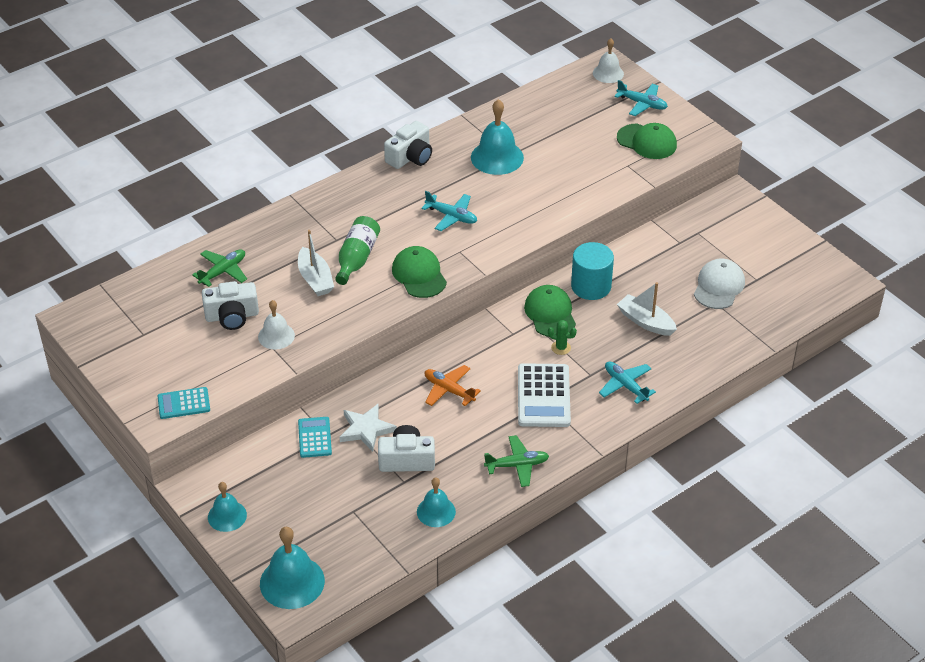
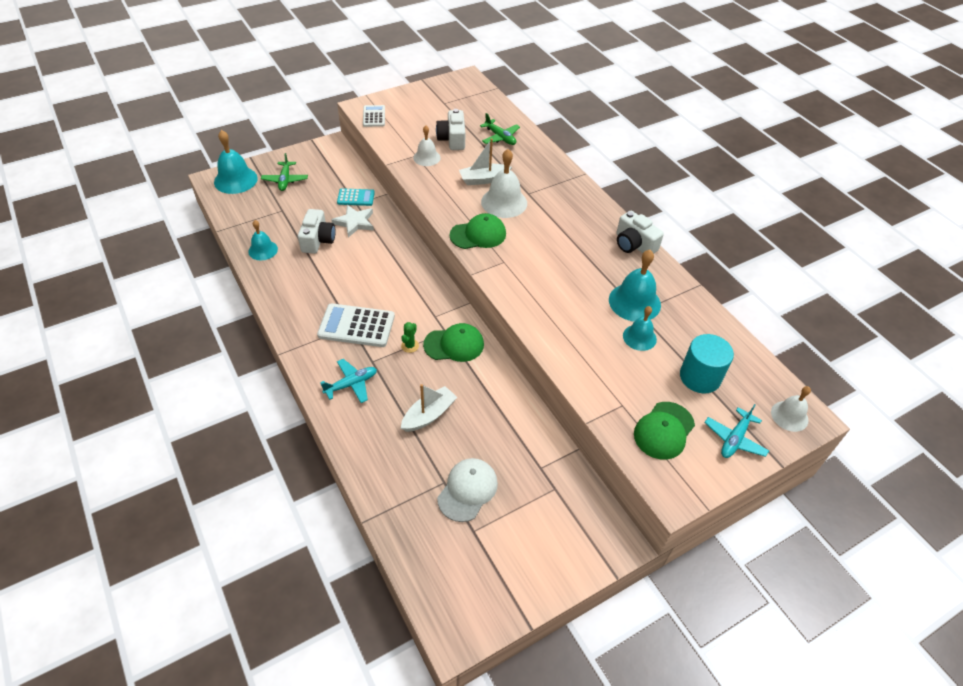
camera: 95 degrees right, 5 degrees up
(184, 403) = (374, 116): turquoise calculator -> white calculator
(227, 516) = (302, 157): turquoise bell -> turquoise bell (639, 337)
(357, 258) = (504, 202): green bottle -> white bell
(449, 390) = (380, 270): orange plane -> none
(451, 216) = (550, 262): turquoise plane -> none
(517, 465) = (288, 299): green plane -> green plane (285, 180)
(591, 286) = (485, 380): turquoise cylinder -> turquoise cylinder (700, 377)
(719, 286) = (467, 490): white cap -> white cap turned 90 degrees counterclockwise

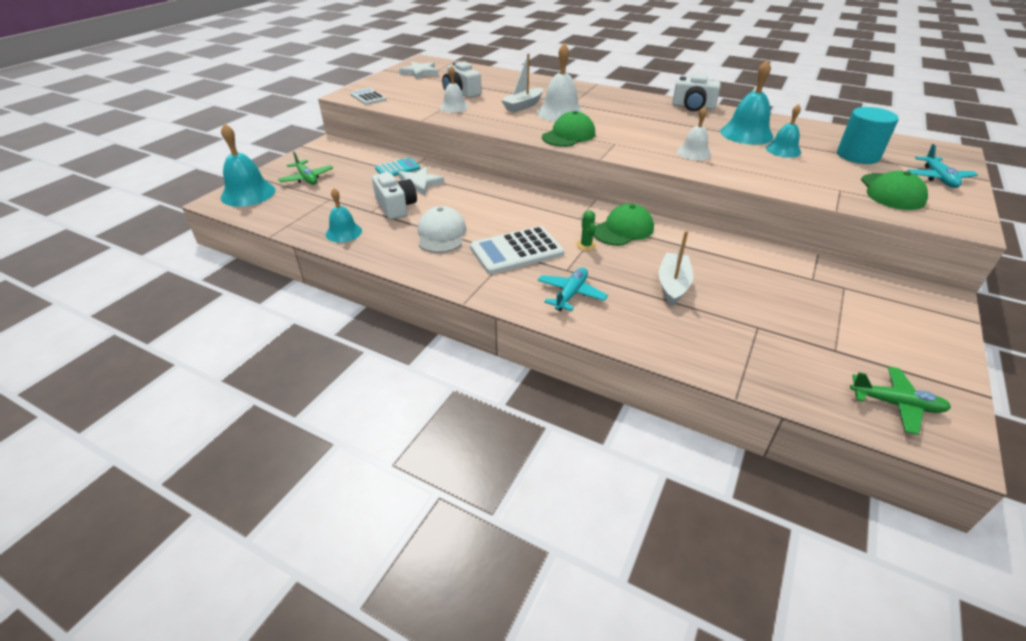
camera: 30 degrees left, 10 degrees down
(446, 96) = (420, 73): none -> white star
(467, 490) = (785, 322): white cap -> white cap (441, 234)
(500, 137) = (500, 82): green plane -> green plane (896, 404)
(789, 416) = (942, 154): white bell -> white bell (694, 153)

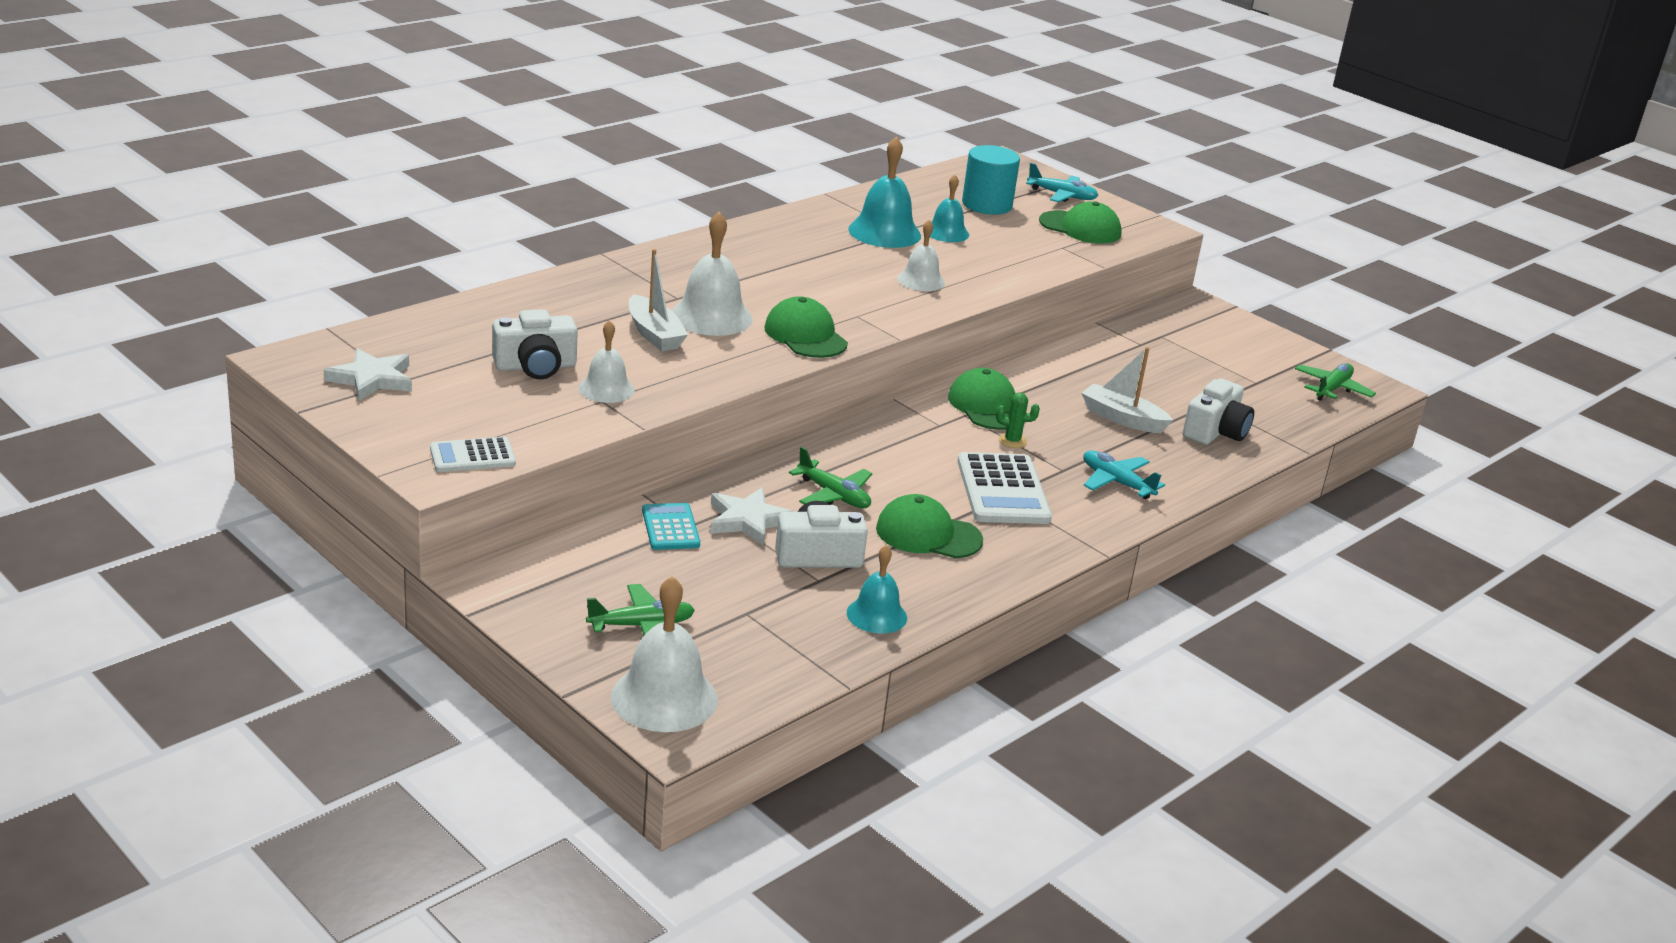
camera: 75 degrees left, 10 degrees down
(248, 193) = (664, 698): turquoise bell -> white bell
(441, 234) = (928, 534): white cap -> green cap
(463, 200) = (833, 495): none -> green plane
(693, 107) = (765, 227): white camera -> white camera (1215, 432)

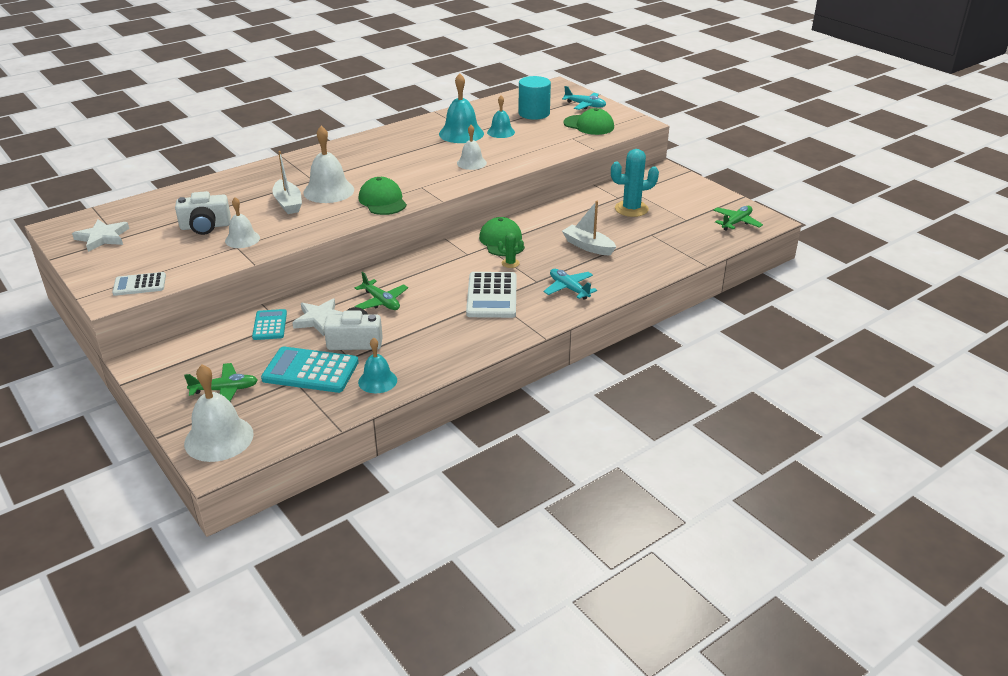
camera: 10 degrees right, 5 degrees up
(765, 598) = (310, 371): none -> turquoise calculator
(928, 534) = (432, 326): green cap -> none
(1168, 363) = (631, 209): none -> turquoise cactus
(1215, 432) = (647, 253): white camera -> none

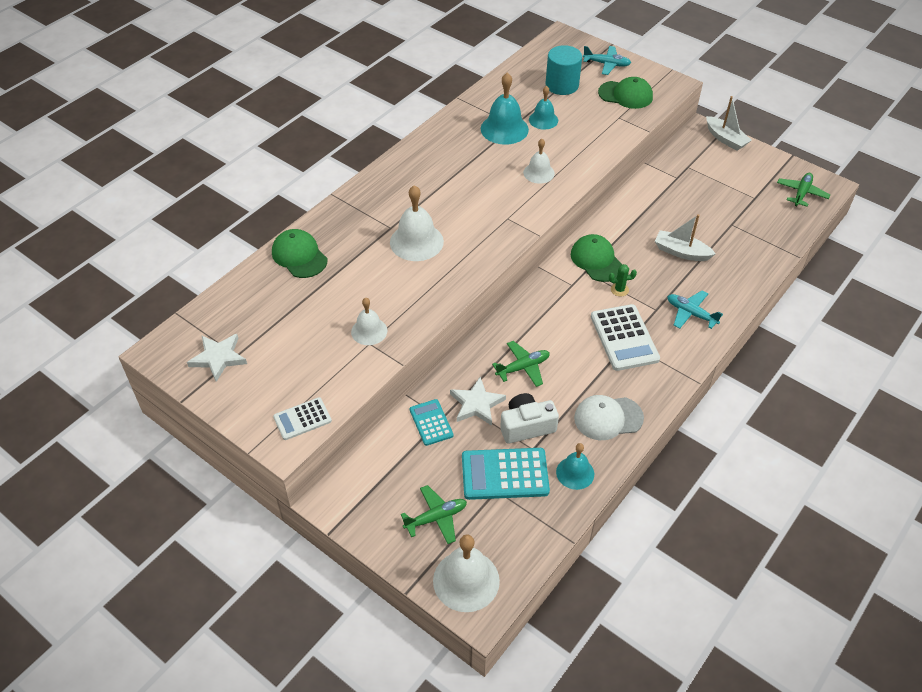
camera: 15 degrees left, 15 degrees up
(205, 226) = (319, 320): white camera -> none
(288, 203) = (385, 268): white boat -> white boat (725, 139)
(381, 302) = (523, 367): green plane -> green plane turned 60 degrees counterclockwise
(382, 201) = (480, 246): green cap -> green cap (299, 256)
(437, 348) = (608, 418): none -> white cap
(631, 209) = (697, 192): turquoise cactus -> none

